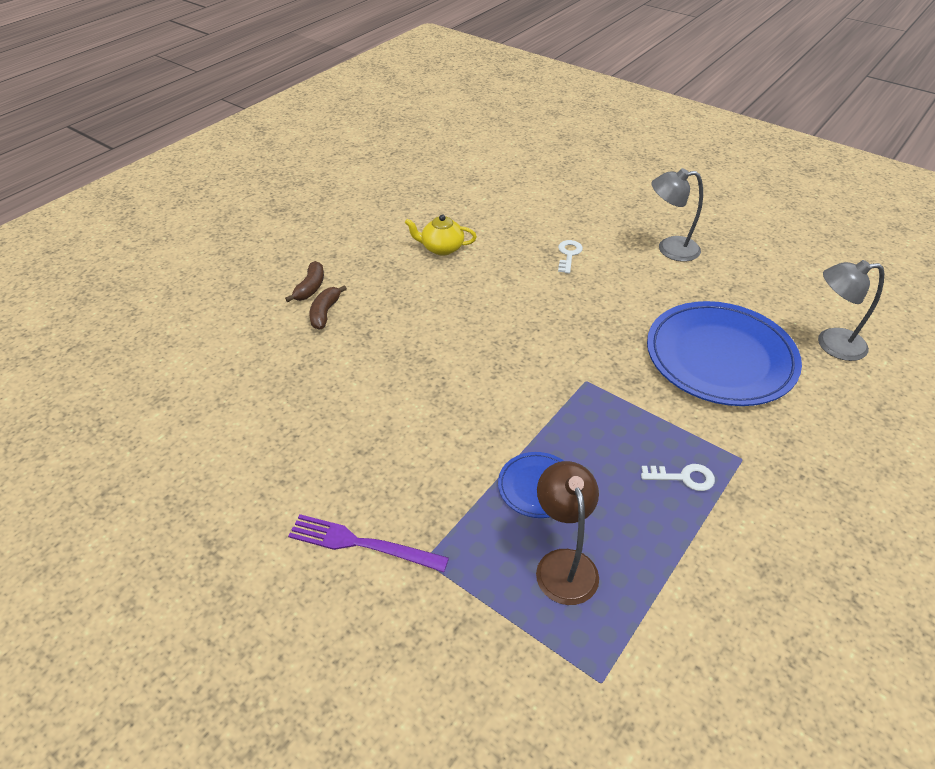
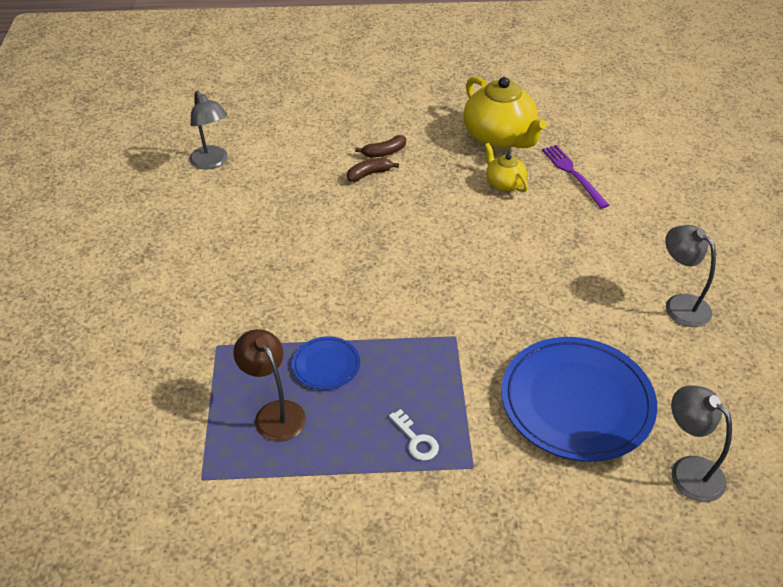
camera: 50 degrees right, 0 degrees up
(149, 409) = (212, 162): none -> grey lamp
(362, 544) = (203, 311): purple fork -> purple fork (573, 174)
(385, 218) = (499, 137): none -> yellow teapot
(563, 564) = (274, 413): brown lamp -> brown lamp turned 75 degrees counterclockwise
(568, 254) = (588, 250): white key -> none

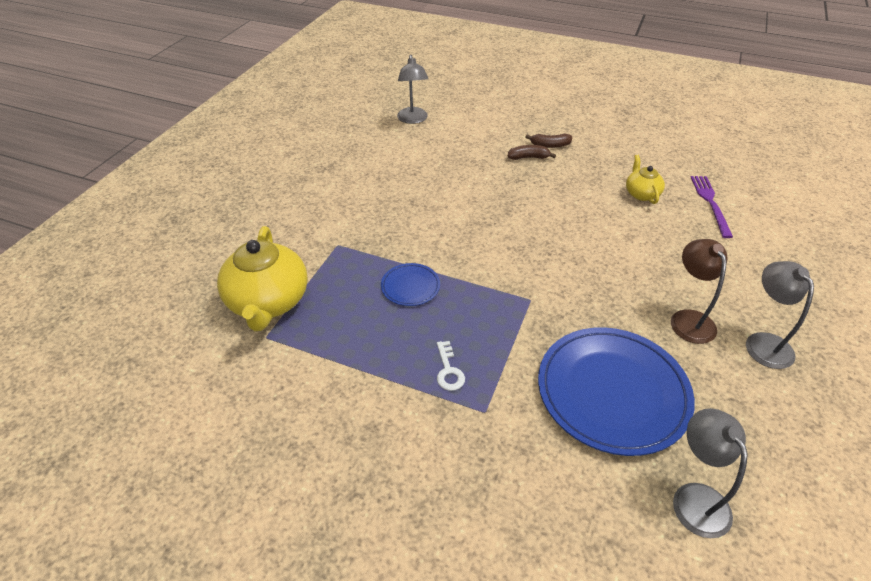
camera: 25 degrees right, 0 degrees up
(274, 413) = (349, 308): brown lamp -> brown lamp (688, 319)
(499, 137) = (656, 158): yellow teapot -> yellow teapot (268, 302)

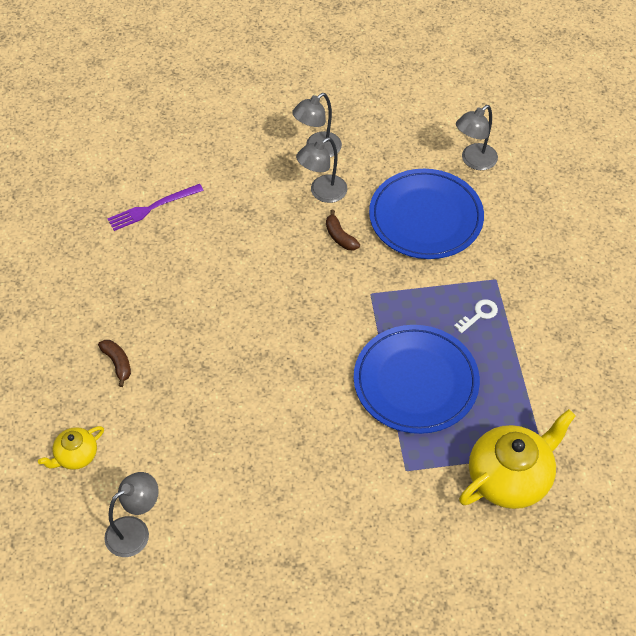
camera: 120 degrees left, 10 degrees up
(410, 286) = (415, 382): blue plate -> blue plate, size x2.17
(528, 157) = (154, 374): brown banana -> brown banana (340, 236)
(641, 194) = (167, 260): yellow teapot -> yellow teapot (76, 456)
(688, 319) = (322, 193): brown lamp -> grey lamp

